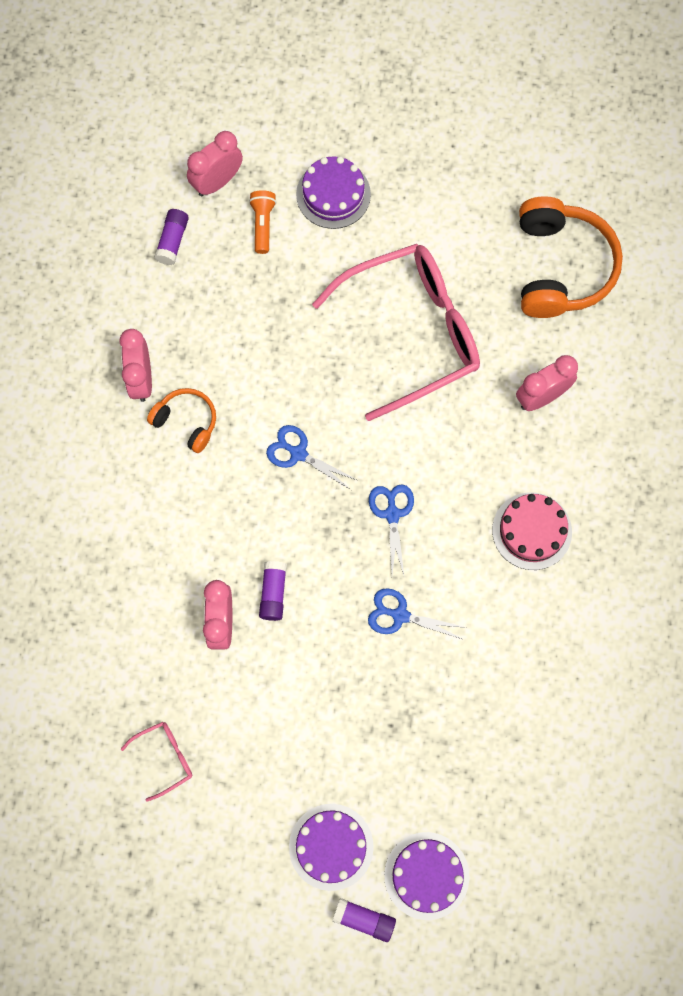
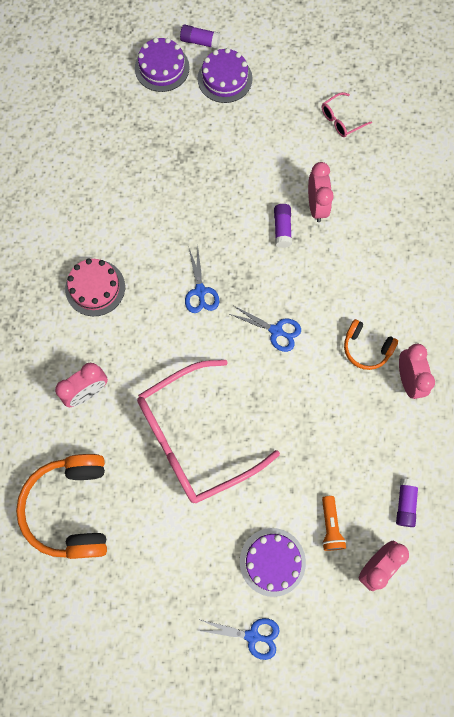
camera: 175 degrees right, 0 degrees up
(400, 615) = (189, 221): blue scissors -> blue scissors (252, 636)

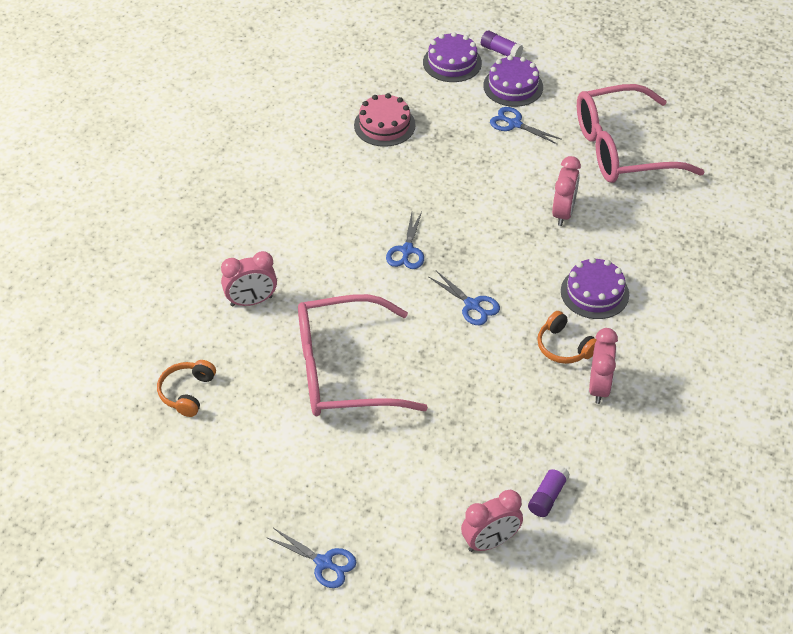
camera: 20 degrees right, 25 degrees down
(71, 508) = (187, 392): orange headphones -> orange headphones, size x0.53
(95, 288) = (300, 219): pink cake -> pink cake (384, 125)
(241, 121) = (514, 124): none -> blue scissors
(272, 562) = (376, 503): purple cake -> purple cake (594, 293)
(282, 229) = (517, 222): purple glue stick -> none
(330, 526) = (454, 491): orange flashlight -> none
(341, 120) = (622, 149): pink glasses -> pink glasses, size x2.49

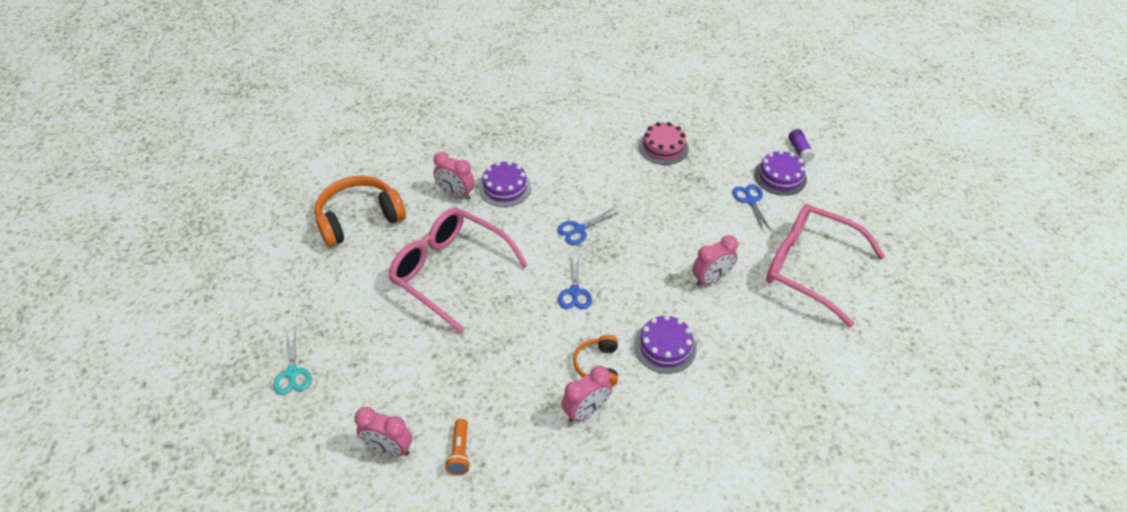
camera: 45 degrees right, 0 degrees up
(187, 392) = (359, 218): orange headphones -> orange headphones, size x1.88
(324, 563) = (292, 373): blue scissors -> turquoise scissors
(452, 62) = (756, 137): purple cake -> purple cake (505, 187)
(547, 496) = (460, 452): purple glue stick -> orange flashlight

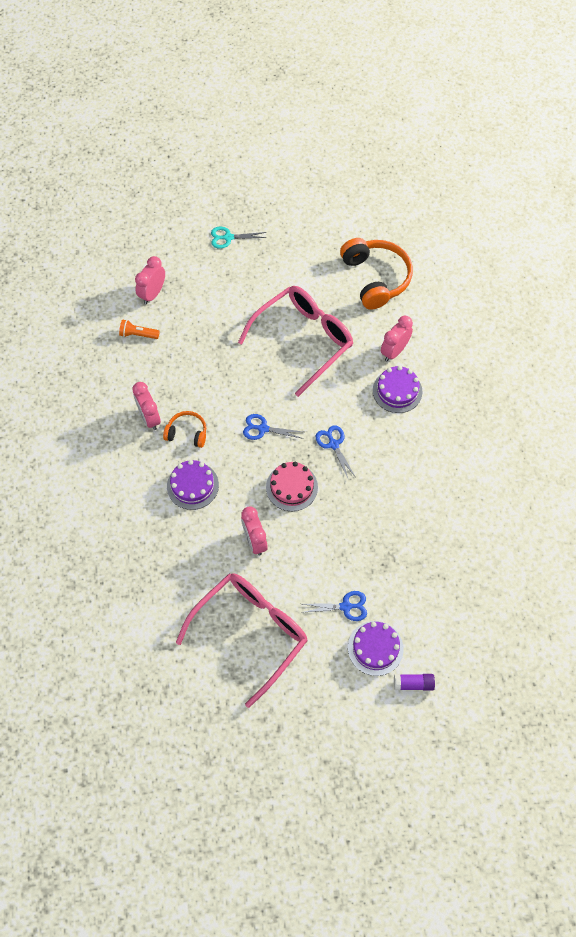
camera: 100 degrees right, 15 degrees up
(663, 147) = (436, 543): pink cake -> pink cake (291, 487)

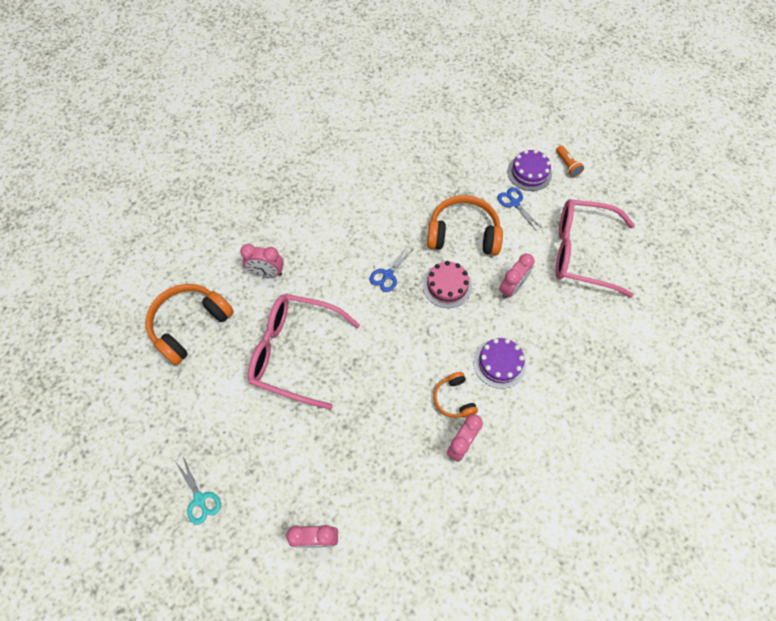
camera: 120 degrees left, 0 degrees up
(138, 334) = (376, 519): orange flashlight -> orange flashlight (567, 165)
(263, 428) = (408, 337): blue scissors -> none
(338, 534) = (463, 234): none -> orange headphones
(397, 391) = (307, 252): purple cake -> none
(413, 684) = (535, 142): purple glue stick -> none

